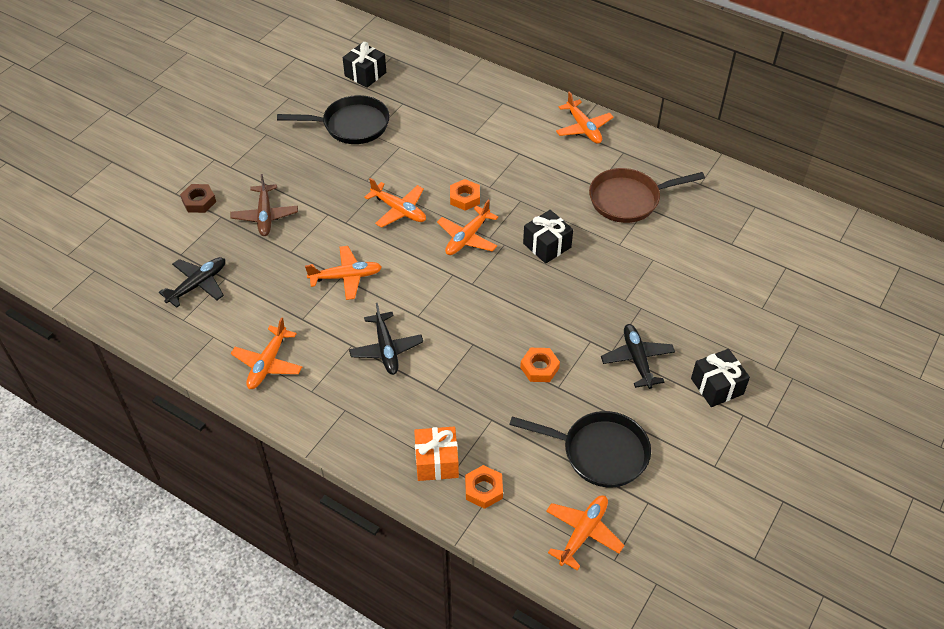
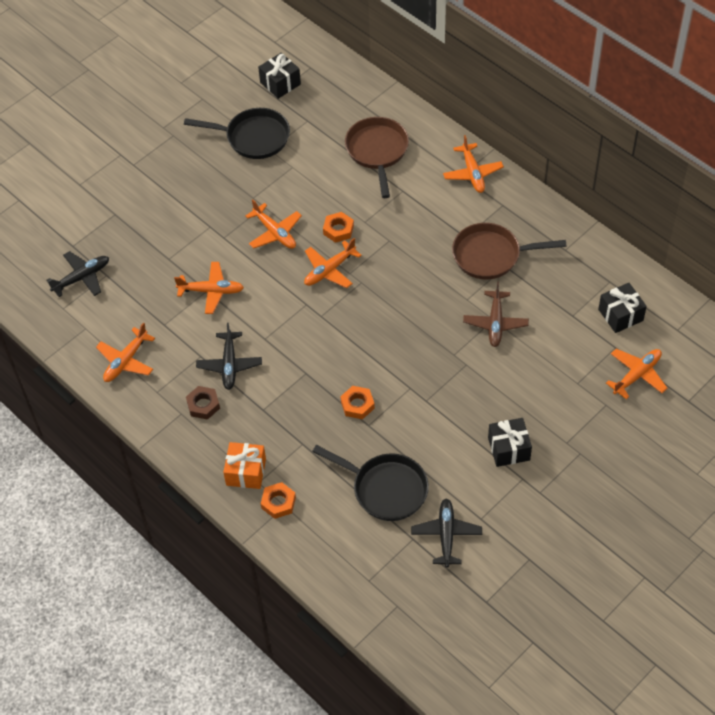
camera: 15 degrees right, 5 degrees up
(199, 201) = (98, 196): brown nut -> brown nut (203, 405)
(265, 216) = (154, 219): brown plane -> brown plane (495, 323)
(482, 121) = (377, 151): none -> brown pan
(547, 245) = (400, 289): black gift -> black gift (620, 315)
(583, 533) = (350, 554): orange plane -> orange plane (637, 375)
(637, 359) = (446, 412): black plane -> black plane (446, 535)

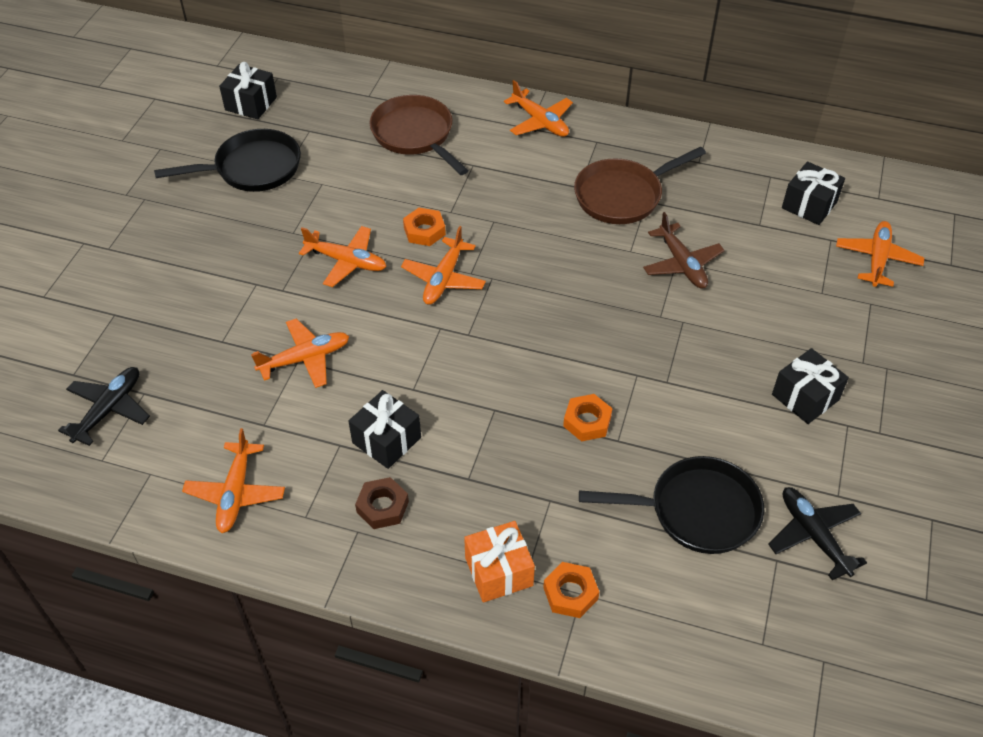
camera: 30 degrees left, 5 degrees down
(229, 365) = (386, 440): black plane -> black gift

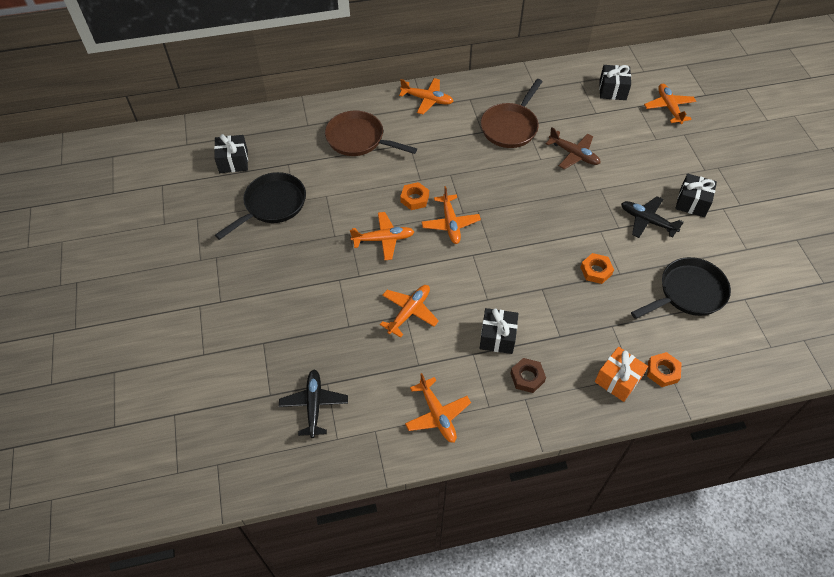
camera: 30 degrees left, 5 degrees up
(813, 535) = (751, 276): black plane -> black plane (647, 221)

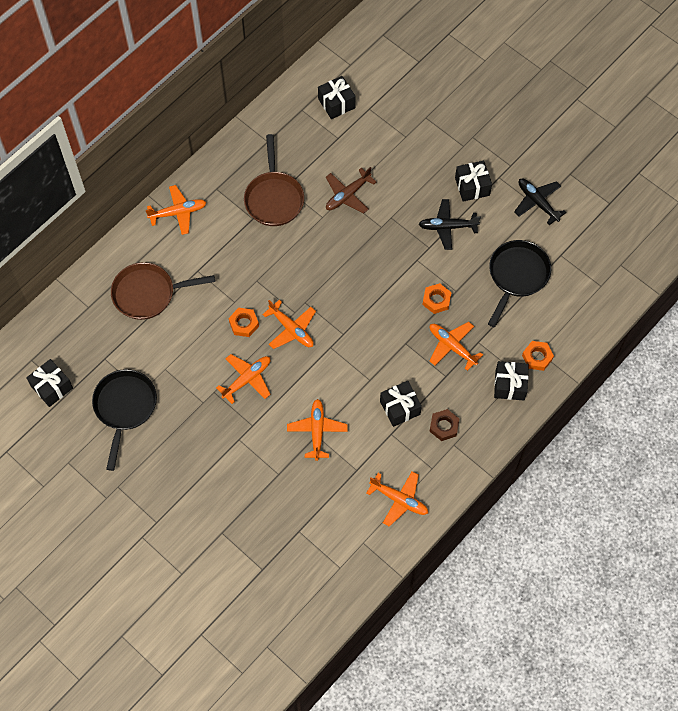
camera: 35 degrees left, 10 degrees up
(314, 405) = (302, 554): black plane -> black plane (537, 202)
(574, 154) = (347, 195): brown plane -> brown plane turned 135 degrees clockwise
(617, 380) = (509, 385): orange gift -> black gift
(669, 107) = (396, 94): orange plane -> orange plane (452, 346)

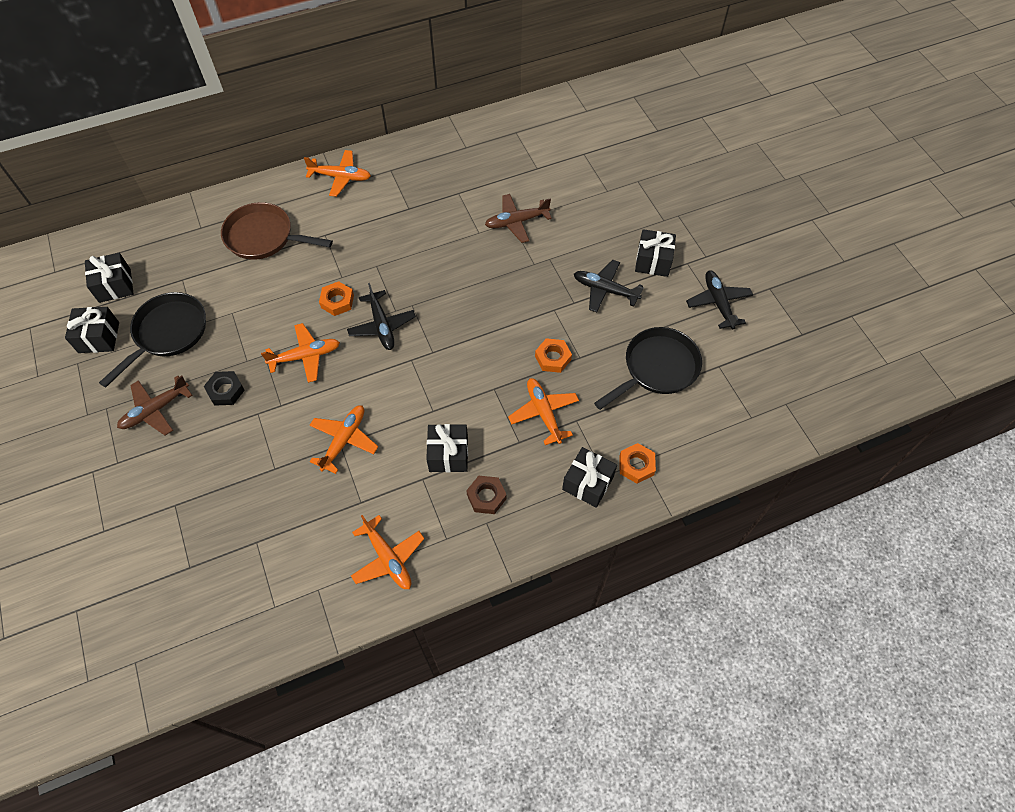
camera: 25 degrees right, 5 degrees down
(158, 471) = (155, 410): none -> brown plane
(202, 433) = (226, 390): none -> black nut
(274, 198) = (441, 198): brown pan -> none
(291, 329) = (382, 326): orange plane -> black plane
(336, 103) = (553, 138): black gift -> black gift (99, 337)

